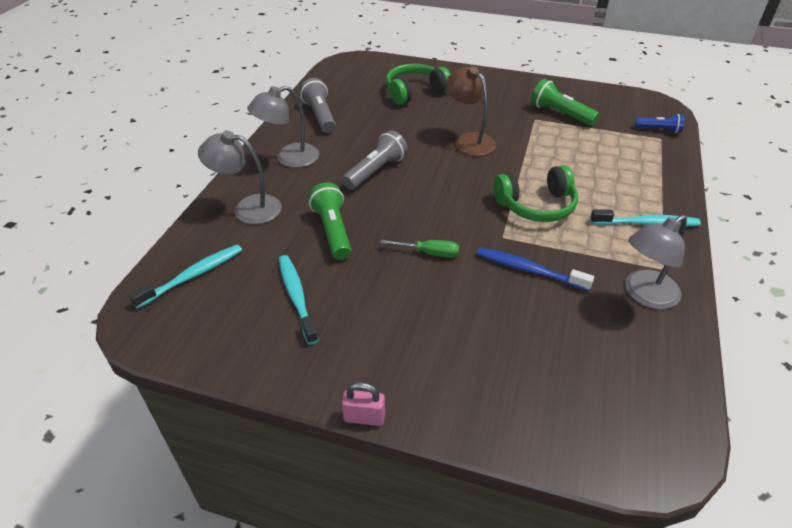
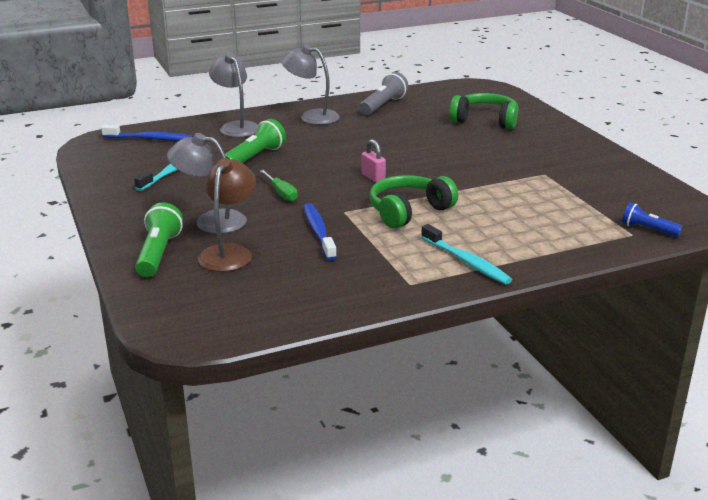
camera: 50 degrees right, 15 degrees down
(192, 276) = (150, 139): turquoise toothbrush -> blue toothbrush
(364, 417) = (97, 226): pink padlock -> pink padlock (373, 177)
(375, 171) = (347, 145): grey flashlight -> none
(469, 140) = (454, 161): brown lamp -> brown lamp (229, 253)
(536, 206) = (408, 211): green headphones -> green headphones turned 105 degrees clockwise
(560, 114) = (577, 181): green flashlight -> green flashlight (158, 253)
(644, 295) = (360, 284): grey lamp -> grey lamp (210, 221)
(659, 130) = (647, 229): blue flashlight -> blue flashlight turned 150 degrees clockwise

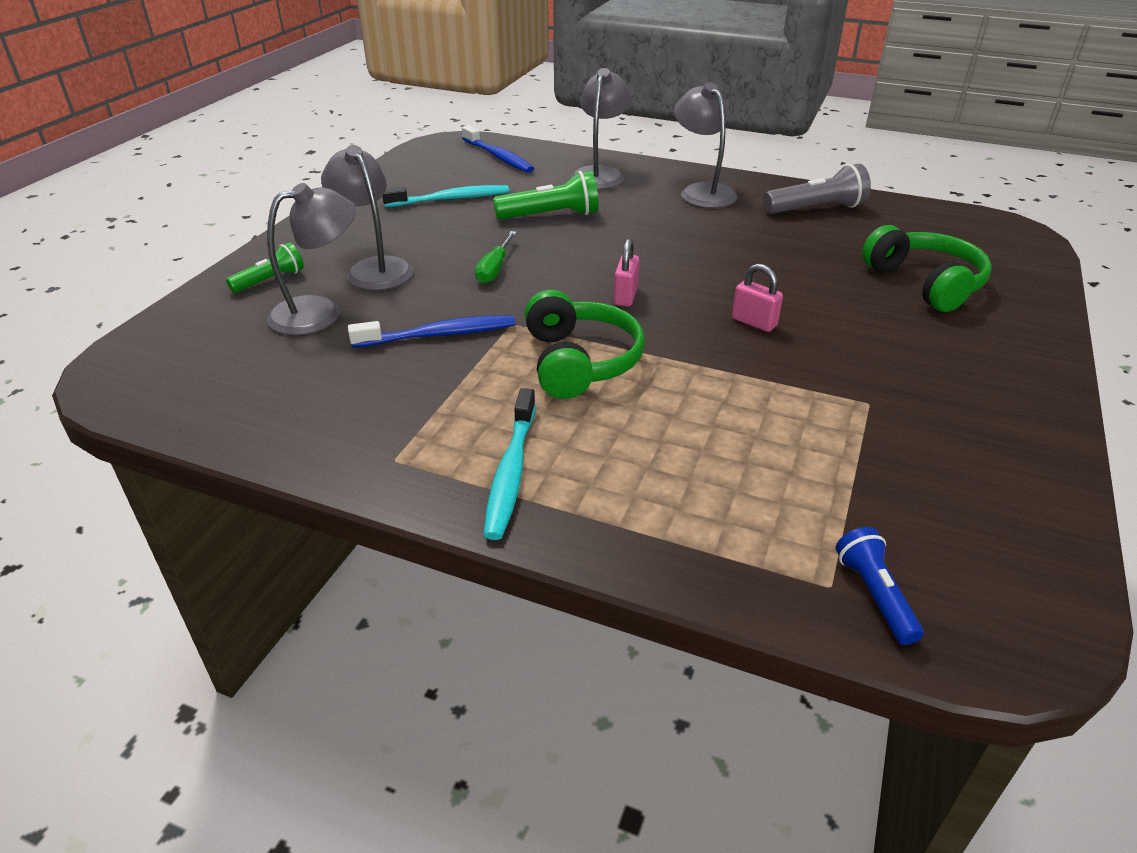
camera: 45 degrees right, 10 degrees up
(158, 253) = (270, 280): green flashlight -> green flashlight, size x0.64
(229, 253) = (320, 312): brown lamp -> grey lamp
(318, 232) = (438, 335): blue toothbrush -> blue toothbrush turned 45 degrees clockwise
(408, 211) = (579, 361): green headphones -> green headphones turned 75 degrees clockwise
(449, 164) = (754, 322): none -> pink padlock

